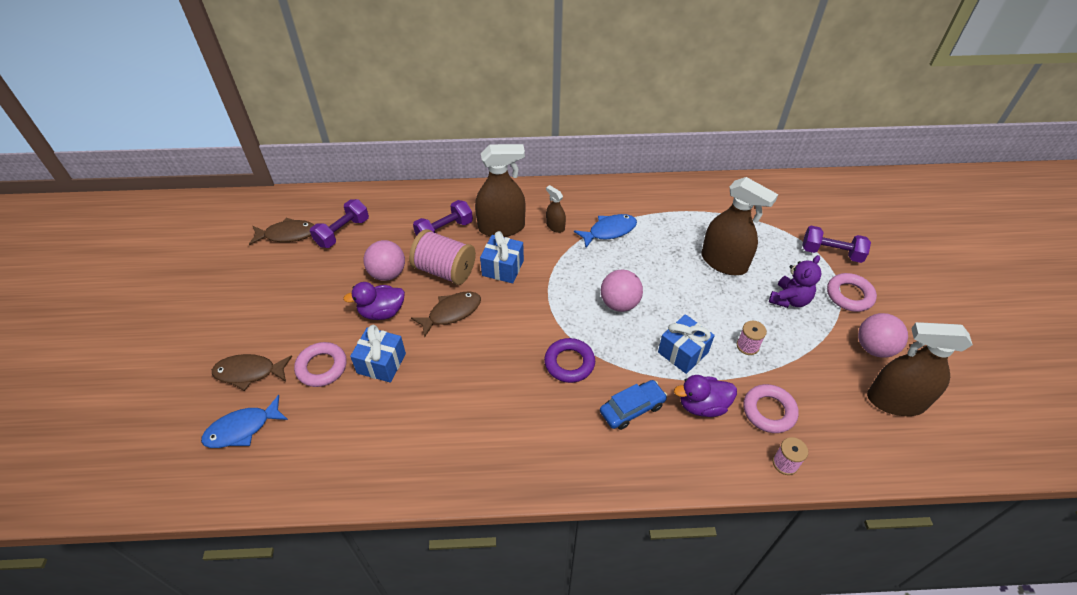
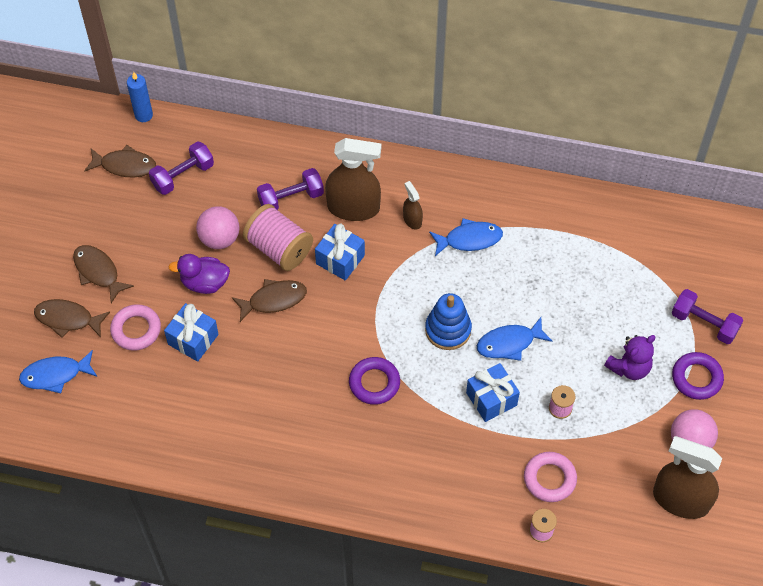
camera: 15 degrees right, 10 degrees up
(275, 324) = (98, 272): none -> brown fish
(298, 195) = (143, 115): none -> blue candle
(619, 303) = (448, 330): pink ball -> blue stacking toy
(632, 409) = (418, 444): blue car -> none
(678, 303) = (509, 343): none -> blue fish
(702, 405) = (487, 457): purple duck -> none
(724, 262) = (579, 307): brown spray bottle -> none
(849, 295) = (696, 378): pink ring -> purple ring

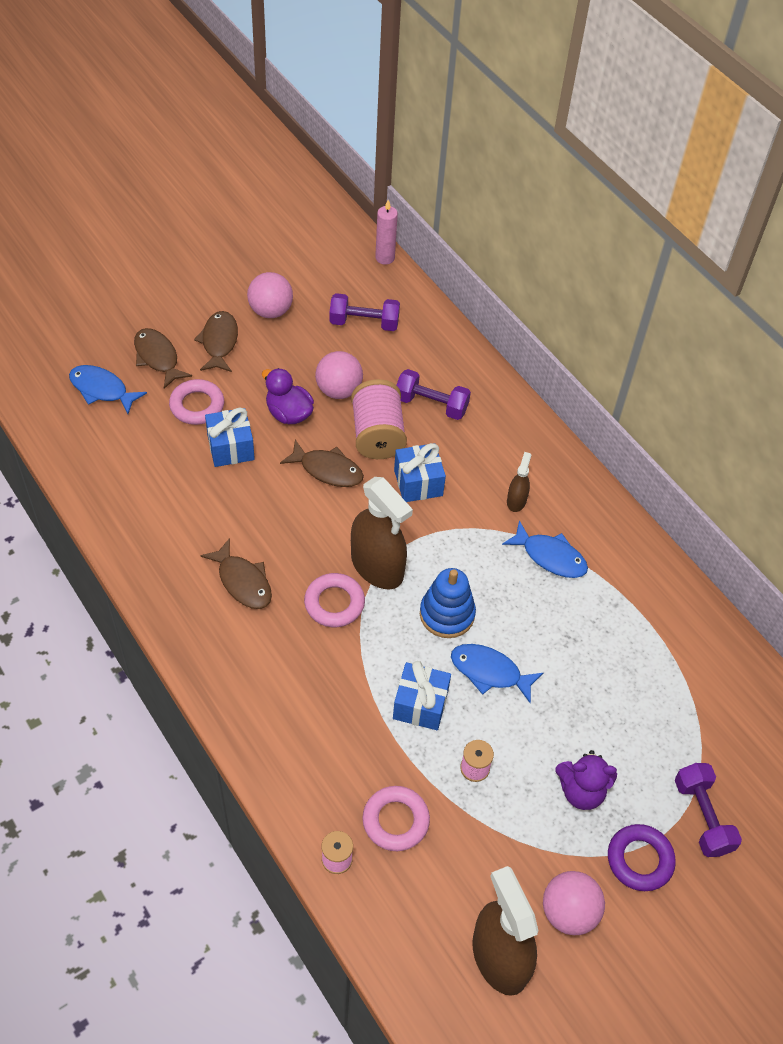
camera: 40 degrees right, 5 degrees down
(108, 219) = (271, 311): none -> pink ball
(125, 165) = (328, 283): brown fish -> brown fish (243, 582)
(143, 115) = (385, 258): blue candle -> pink candle
(353, 208) = (475, 452): brown spray bottle -> brown spray bottle (377, 567)
(374, 383) = (334, 603): purple ring -> pink ring

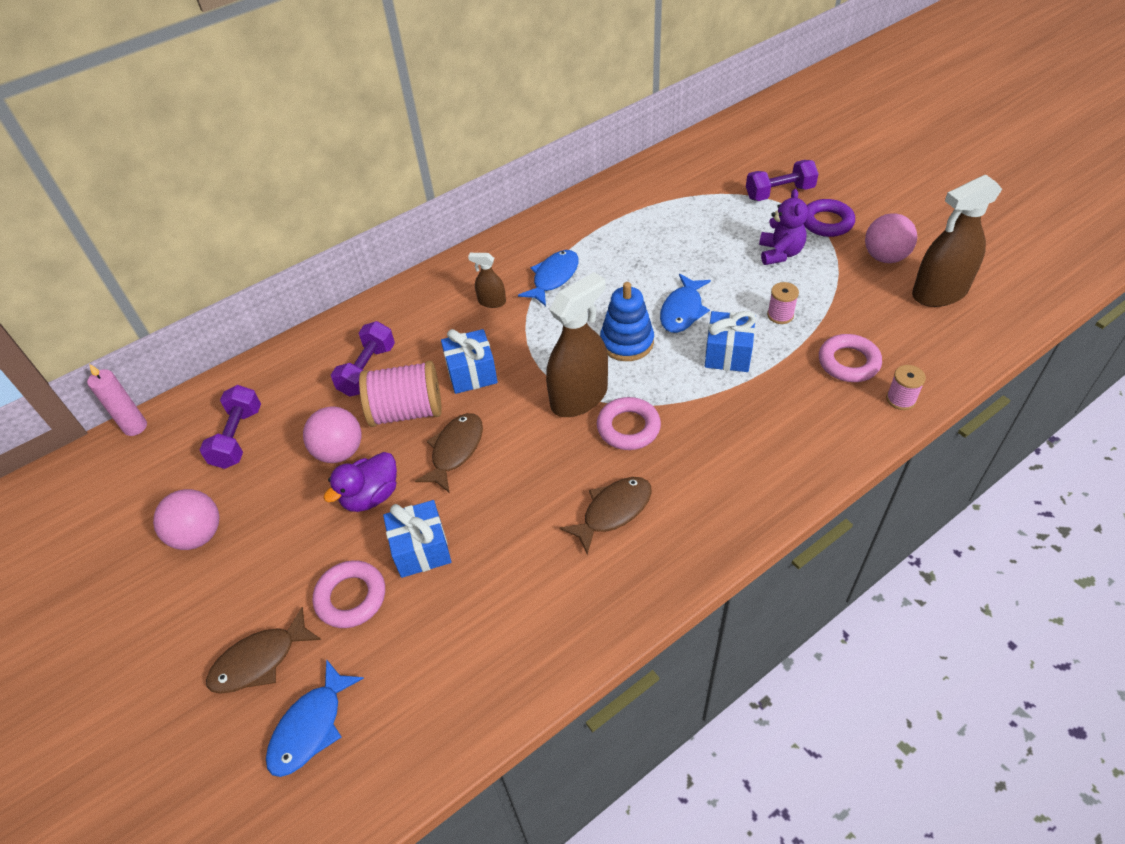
camera: 85 degrees left, 5 degrees down
(219, 342) = (243, 587): brown fish -> none

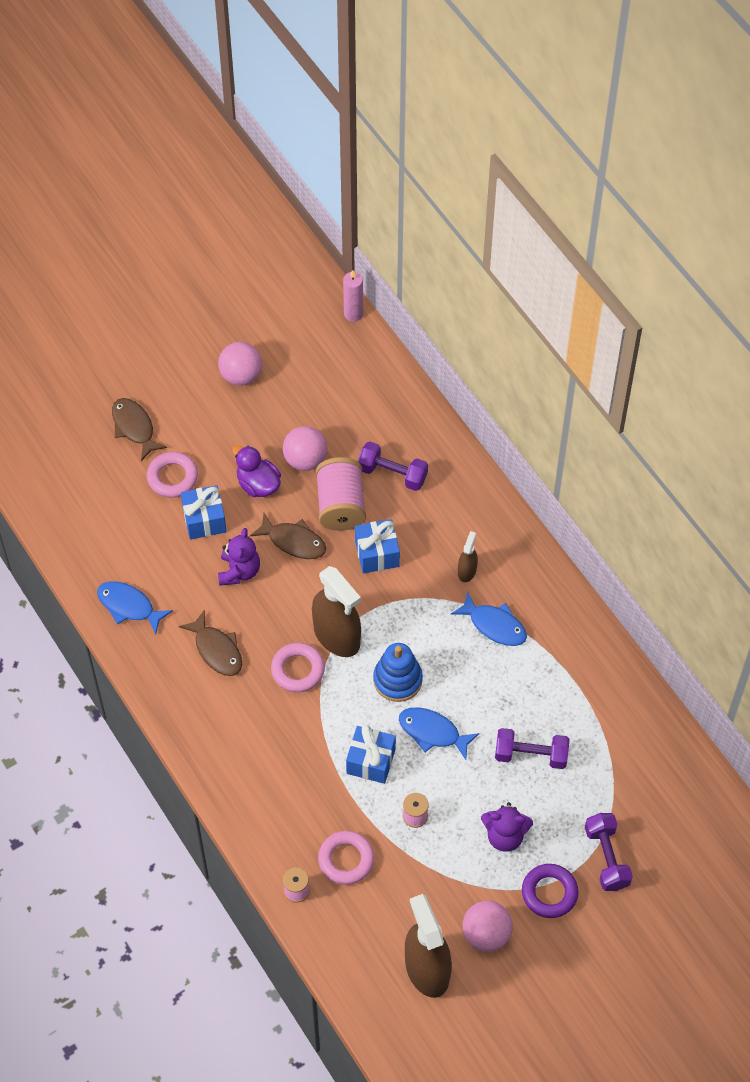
camera: 90 degrees right, 10 degrees up
(238, 437) = (331, 387): purple dumbbell -> purple dumbbell (531, 755)
(311, 727) = (83, 462): blue fish -> blue fish (129, 606)
(498, 501) = (239, 571): none -> purple teddy bear

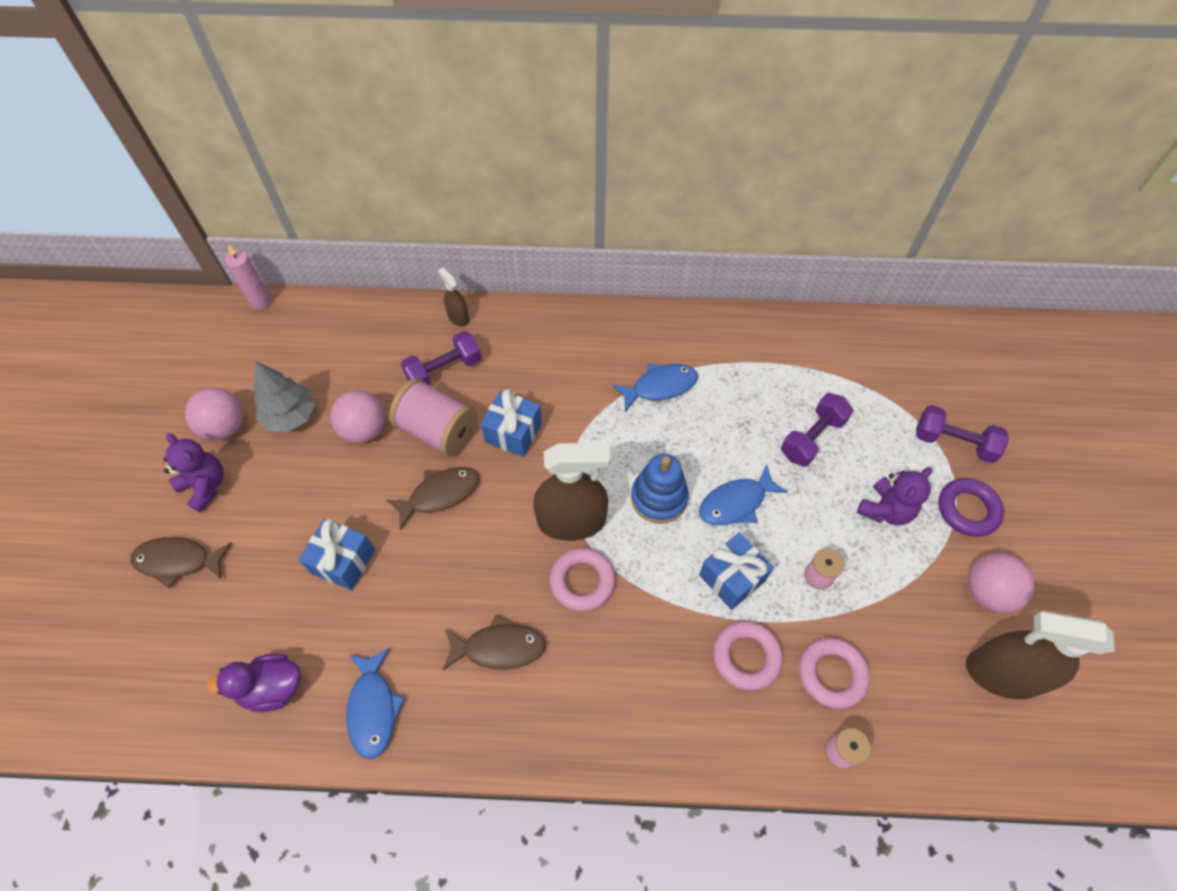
camera: 55 degrees left, 0 degrees up
(129, 606) = (373, 708): blue fish -> blue fish turned 75 degrees counterclockwise
(172, 477) = (268, 561): pink ring -> pink ring (746, 657)
(239, 571) = (428, 566): purple teddy bear -> purple teddy bear (205, 486)
(258, 484) = (351, 486): purple duck -> purple duck (272, 688)
(280, 407) = (291, 416): none -> grey tree
(467, 571) = (589, 374): brown spray bottle -> brown spray bottle (458, 317)

